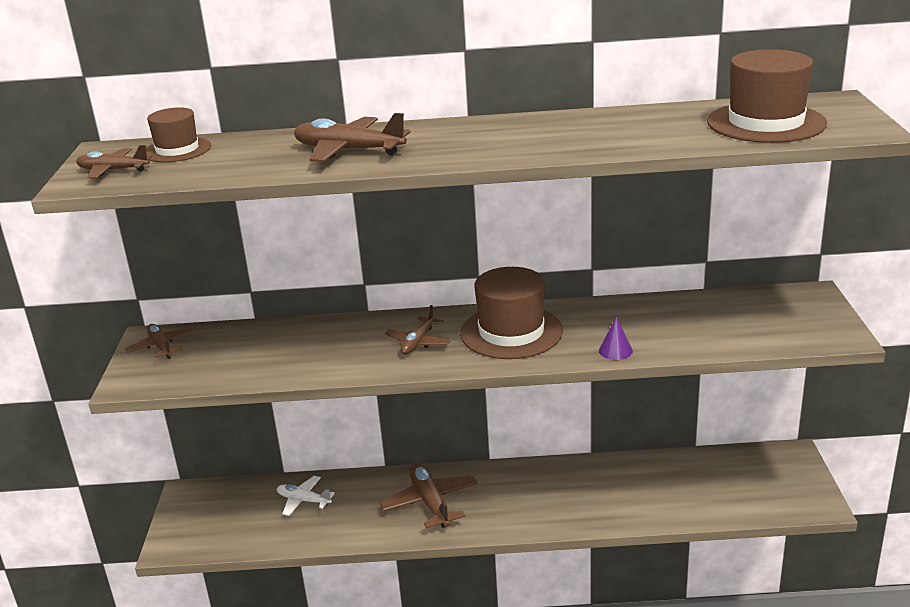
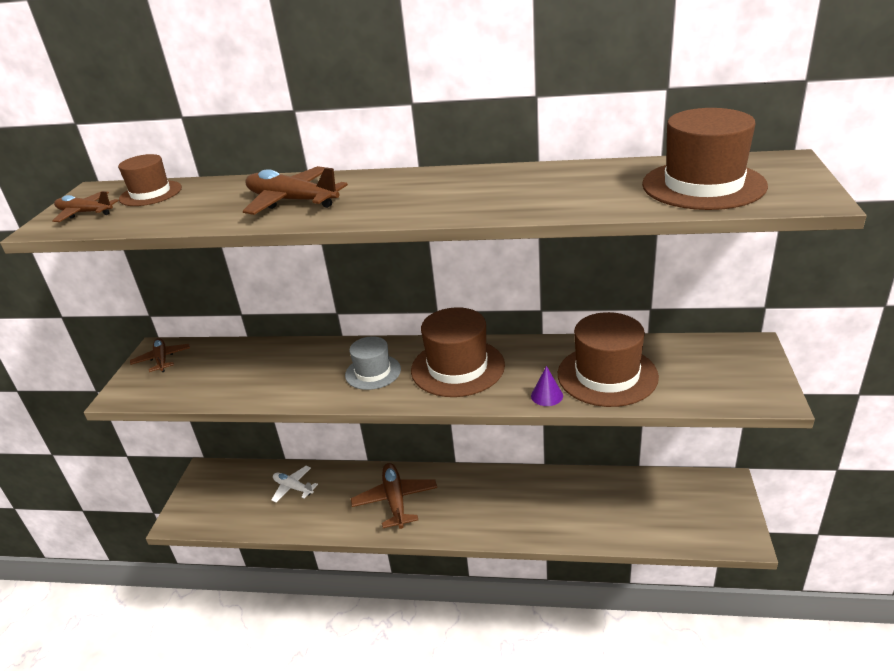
camera: 10 degrees right, 5 degrees up
(418, 342) = (373, 372): brown plane -> grey hat
(672, 328) = (607, 375): none -> brown hat

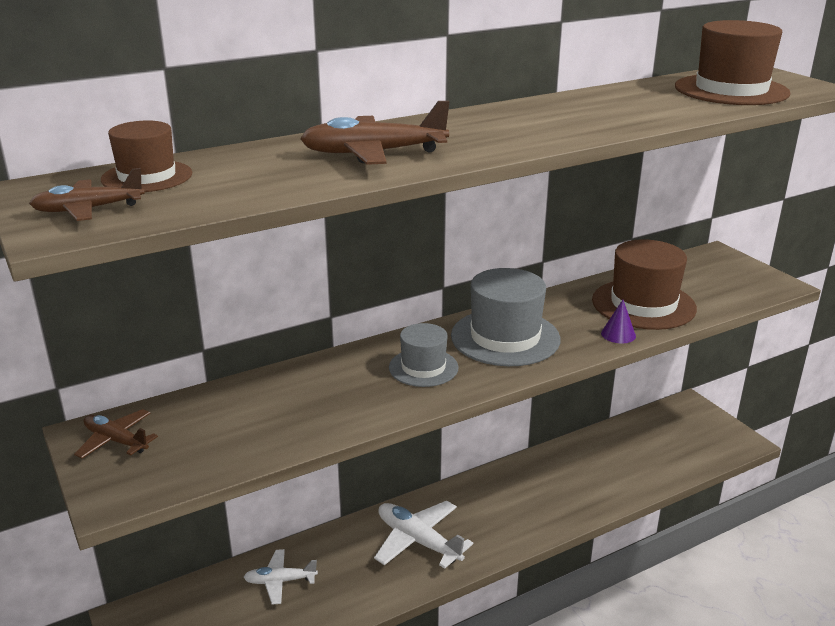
camera: 40 degrees left, 5 degrees down
(395, 500) = (418, 541): brown plane -> white plane
(457, 367) = (505, 337): brown hat -> grey hat

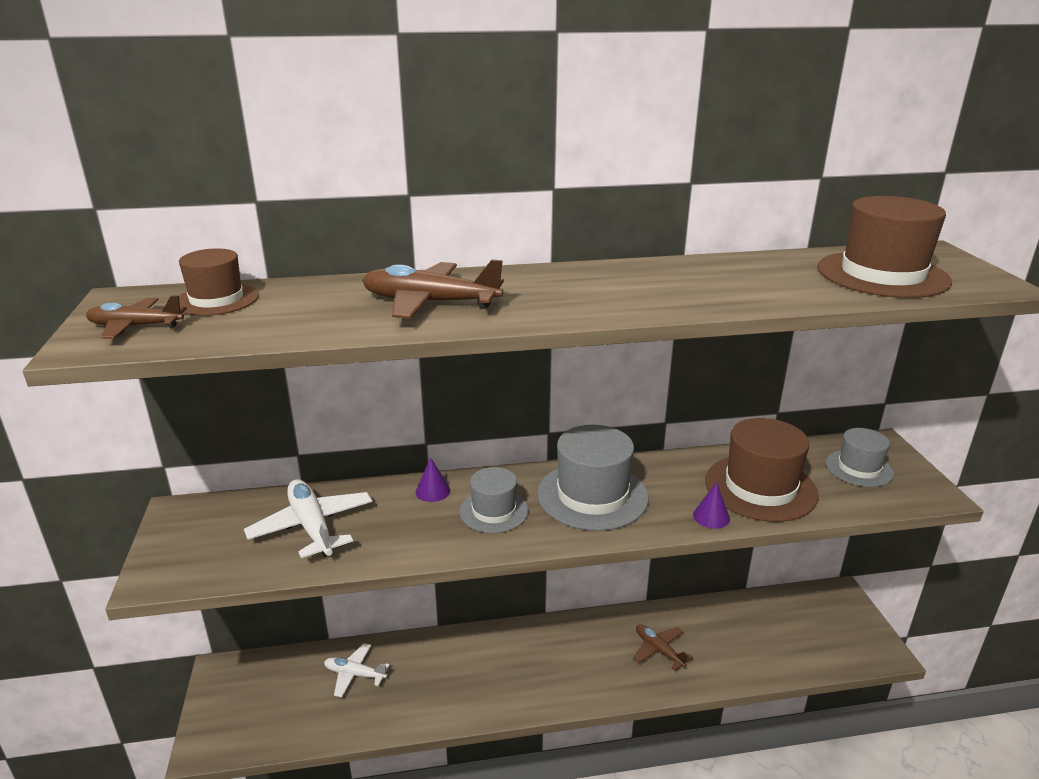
camera: 20 degrees right, 0 degrees up
(116, 441) = (194, 524): brown plane -> brown plane (659, 650)
(351, 362) = (432, 491): none -> purple cone
(418, 541) = (493, 670): white plane -> white plane (312, 527)
(711, 275) = (859, 468): none -> grey hat

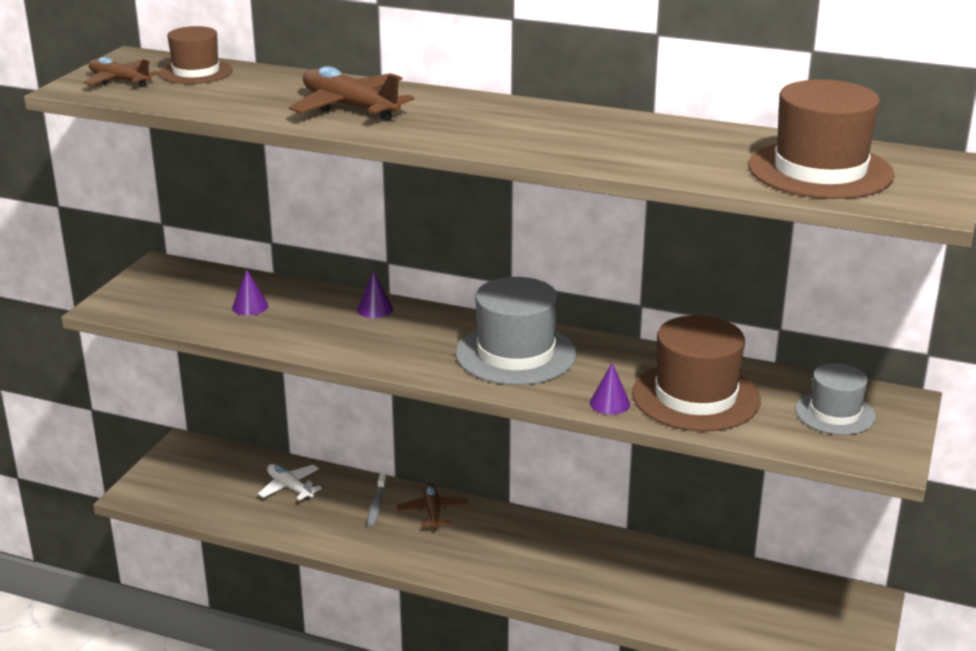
camera: 30 degrees right, 0 degrees up
(312, 527) = (250, 306): white plane -> purple cone
(444, 660) = (376, 505): none -> grey toothbrush
(494, 511) = (411, 339): grey hat -> none
(659, 650) = (594, 572): brown plane -> brown plane (432, 512)

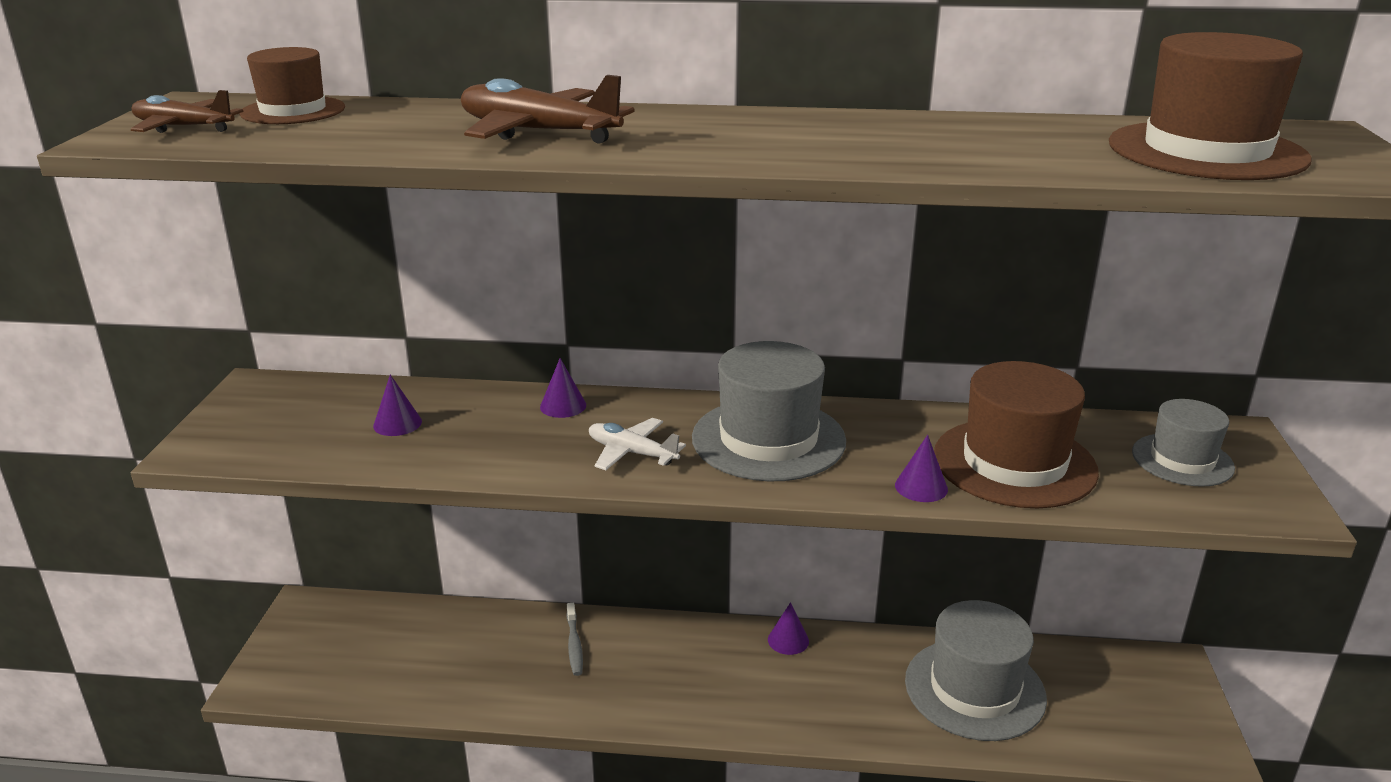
camera: 15 degrees left, 0 degrees up
(290, 487) = (458, 640): white plane -> white plane (632, 453)
(432, 512) = (645, 642): brown plane -> none
(547, 529) = (788, 640): none -> purple cone
(683, 589) = (974, 689): none -> grey hat

